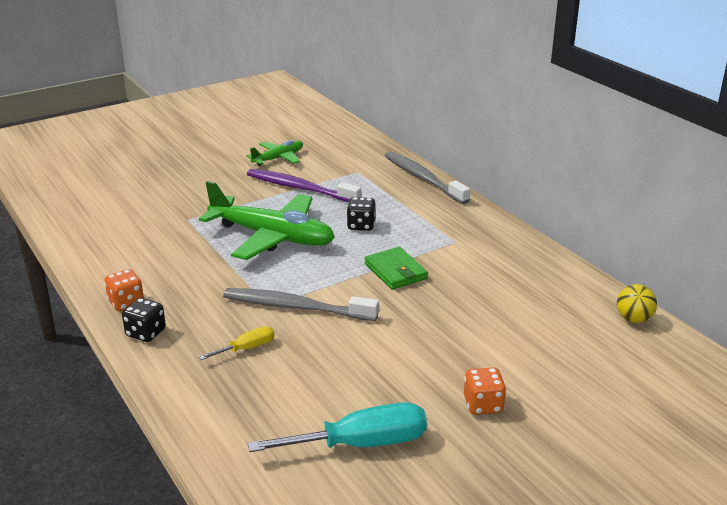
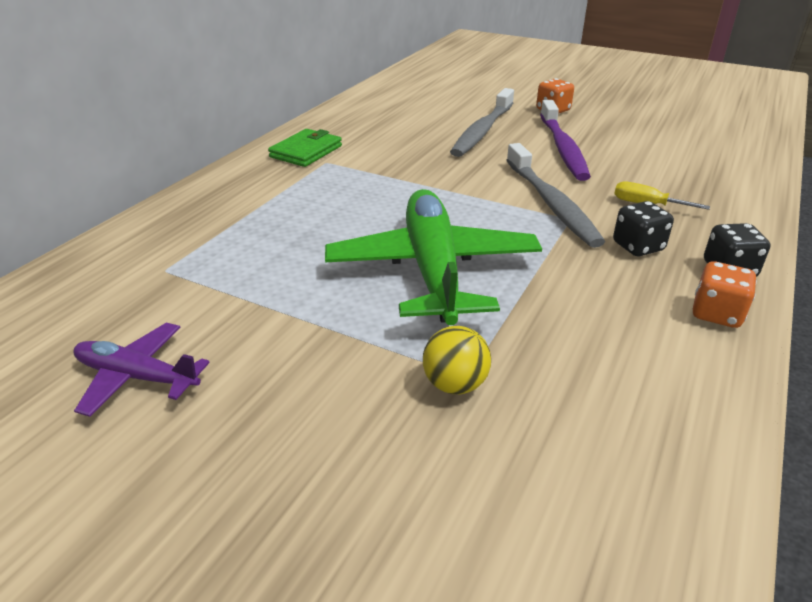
camera: 120 degrees left, 5 degrees up
(278, 158) = (136, 377): green plane -> purple plane
(300, 188) = (261, 302): purple toothbrush -> purple toothbrush (562, 148)
(361, 226) = (340, 218): black dice -> black dice (638, 247)
(361, 444) = (655, 133): turquoise screwdriver -> none
(395, 271) = (420, 175): green wallet -> green wallet (306, 151)
(423, 178) = (164, 214): grey toothbrush -> grey toothbrush (482, 131)
(633, 319) = (384, 88): yellow ball -> yellow ball (455, 384)

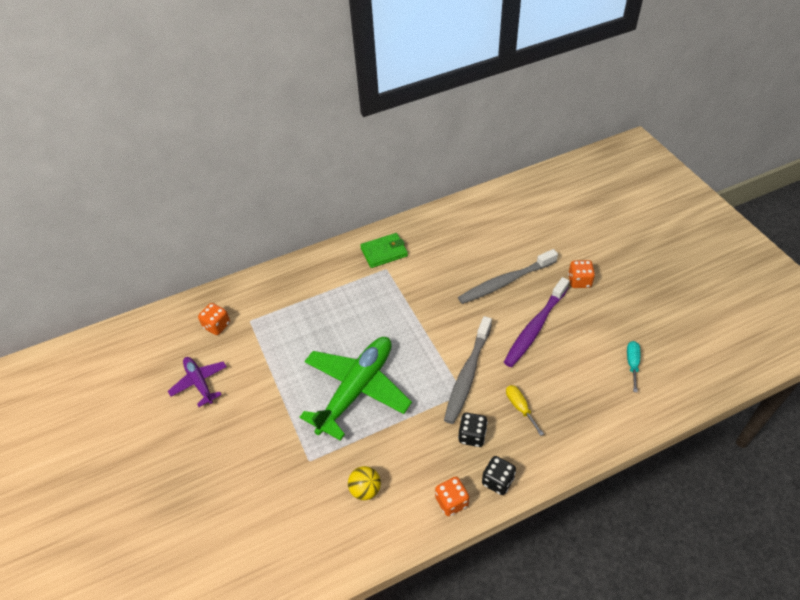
camera: 40 degrees right, 15 degrees up
(103, 297) = (217, 326): none -> orange dice
(455, 384) = (300, 462): yellow ball -> yellow ball (365, 489)
(688, 140) = (632, 364): none -> turquoise screwdriver

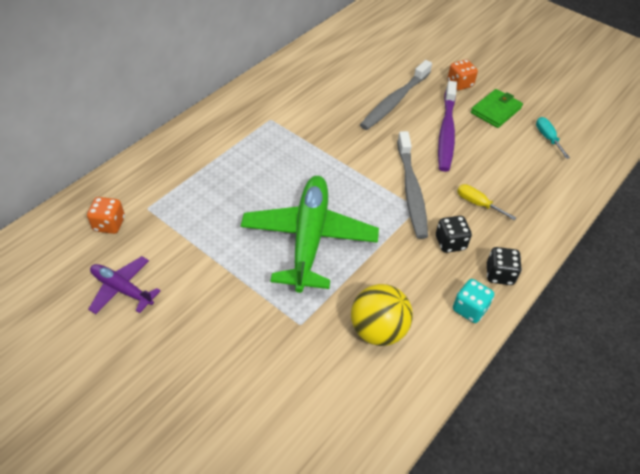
camera: 30 degrees left, 0 degrees up
(365, 489) = (378, 330): yellow ball -> yellow ball, size x1.58
(384, 252) = (259, 105): green wallet -> green wallet (495, 110)
(451, 502) = (469, 309): orange dice -> turquoise dice

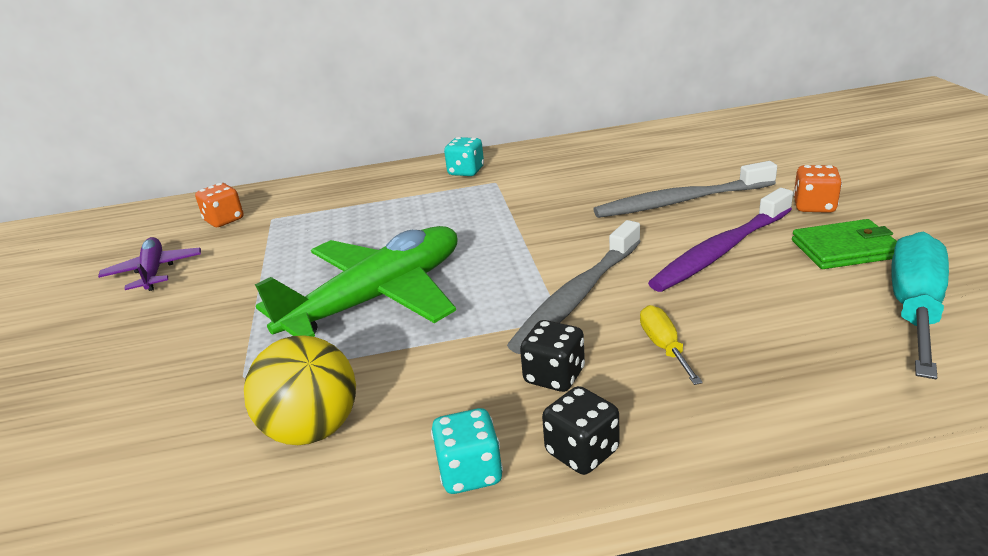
camera: 45 degrees right, 20 degrees down
(239, 116) = (466, 171): none -> turquoise dice
(547, 138) = (915, 308): turquoise screwdriver -> turquoise screwdriver, size x1.93

